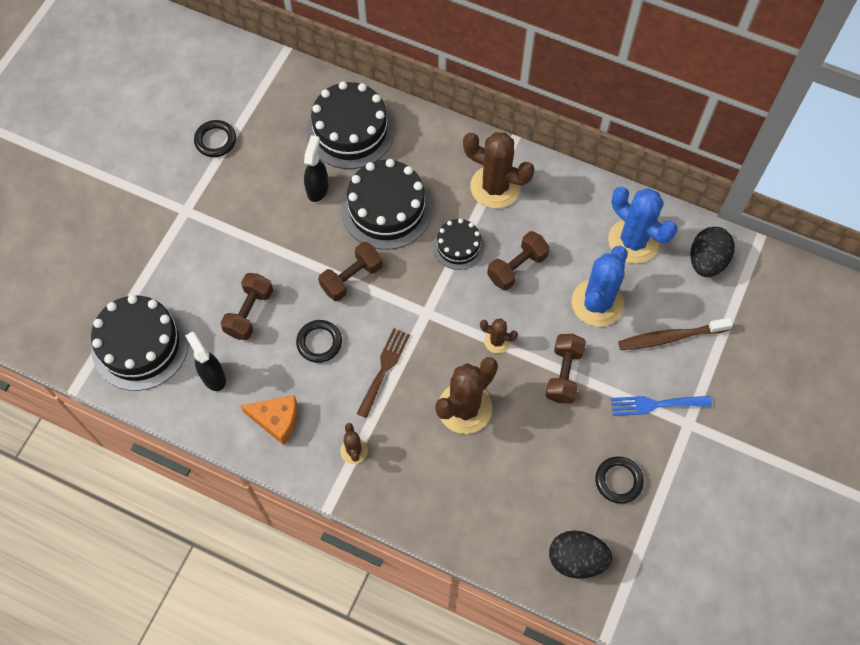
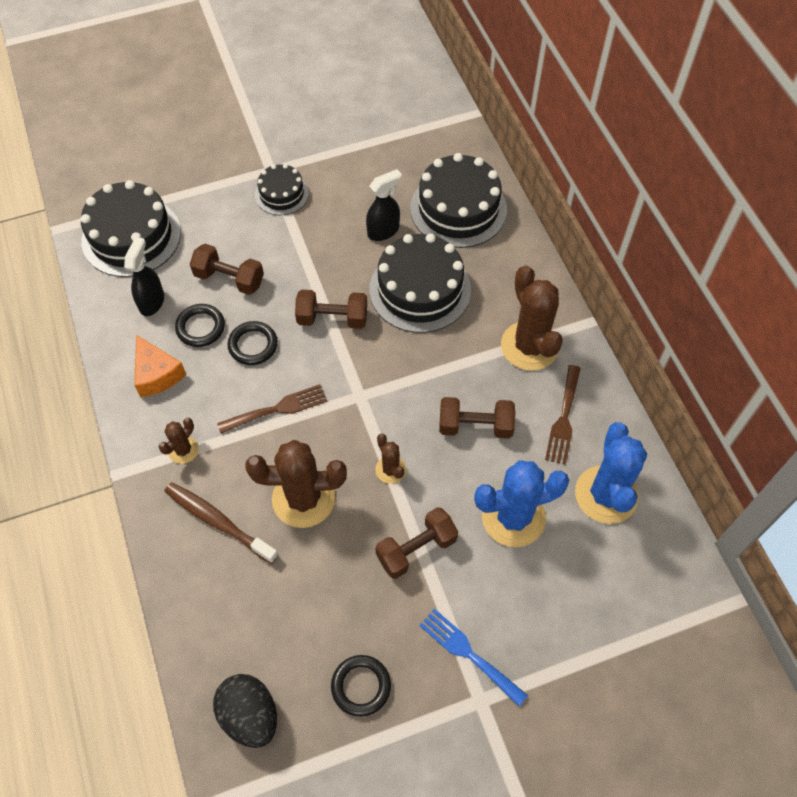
camera: 45 degrees right, 5 degrees down
(215, 140) = (348, 138): black ring -> black ring (200, 327)
(249, 312) = (229, 279): brown dumbbell -> brown dumbbell turned 45 degrees clockwise
(458, 246) = (445, 367): black cake -> black cake (281, 194)
(563, 216) = (564, 419): none -> brown fork
(670, 337) = (548, 608): brown toothbrush -> brown toothbrush (218, 522)
(706, 261) = (659, 574): black egg -> none

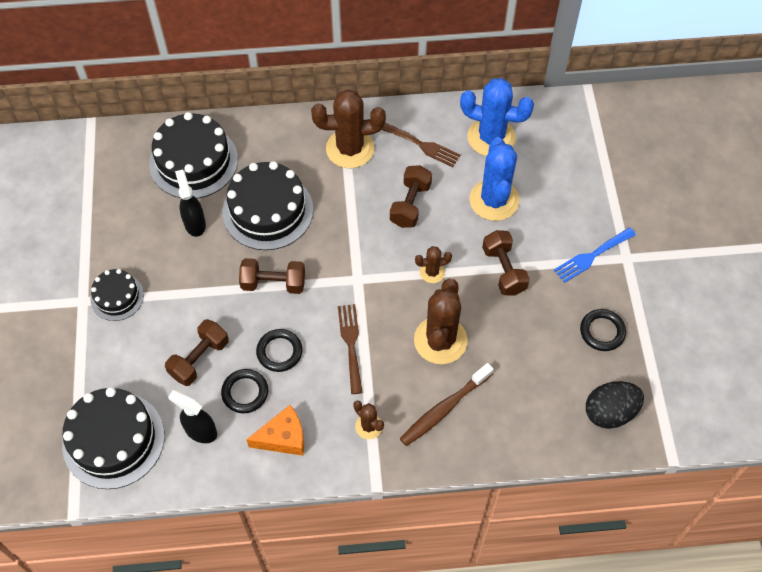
camera: 75 degrees left, 0 degrees up
(332, 318) = (273, 283): brown dumbbell -> brown dumbbell turned 75 degrees clockwise

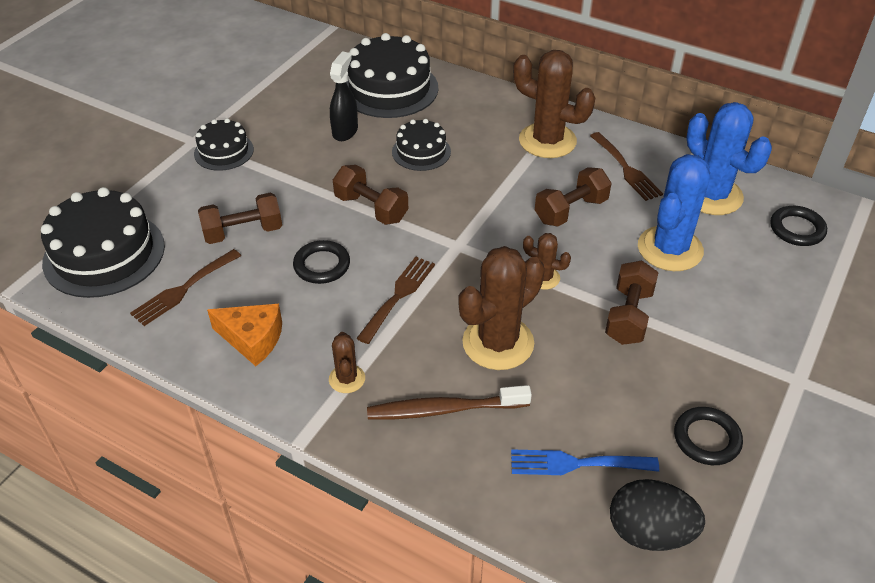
camera: 35 degrees right, 15 degrees down
(200, 431) = (183, 289): black spray bottle -> brown fork
(245, 392) = (256, 281): black ring -> black ring (797, 229)
(267, 211) = (421, 152): black cake -> black cake, size x0.56
(592, 256) = (752, 356): blue fork -> blue fork (576, 464)

